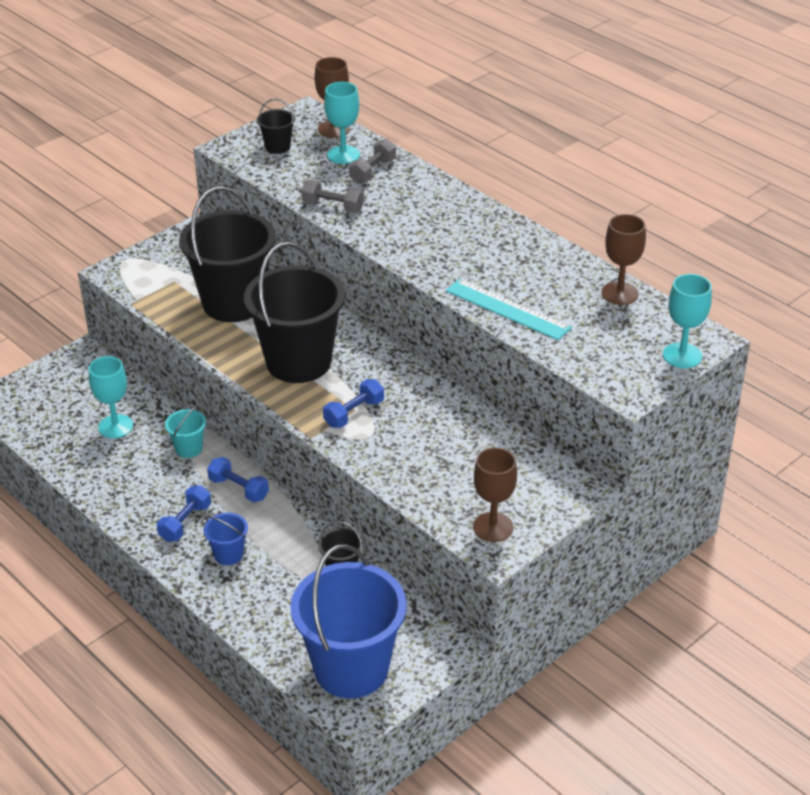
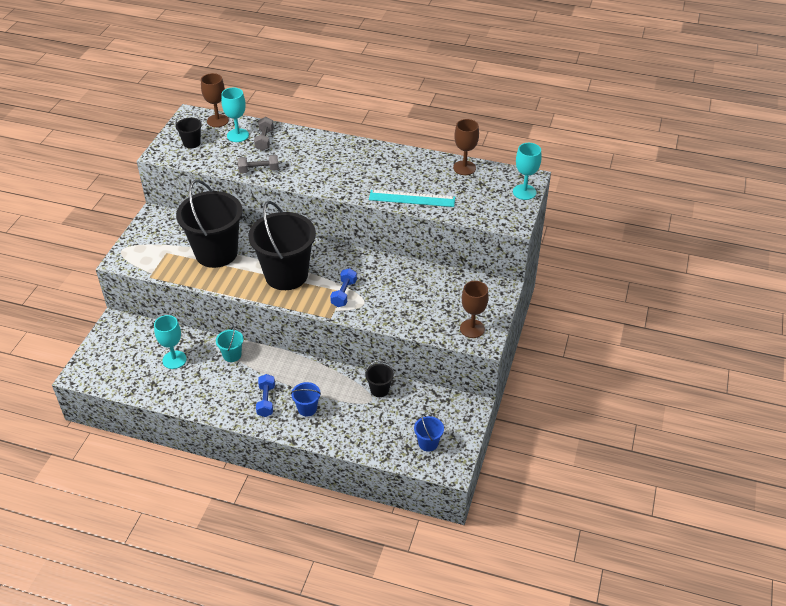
camera: 30 degrees left, 5 degrees up
(239, 489) = (282, 367): blue dumbbell -> none
(351, 669) = (428, 443): blue bucket -> blue bucket, size x0.42

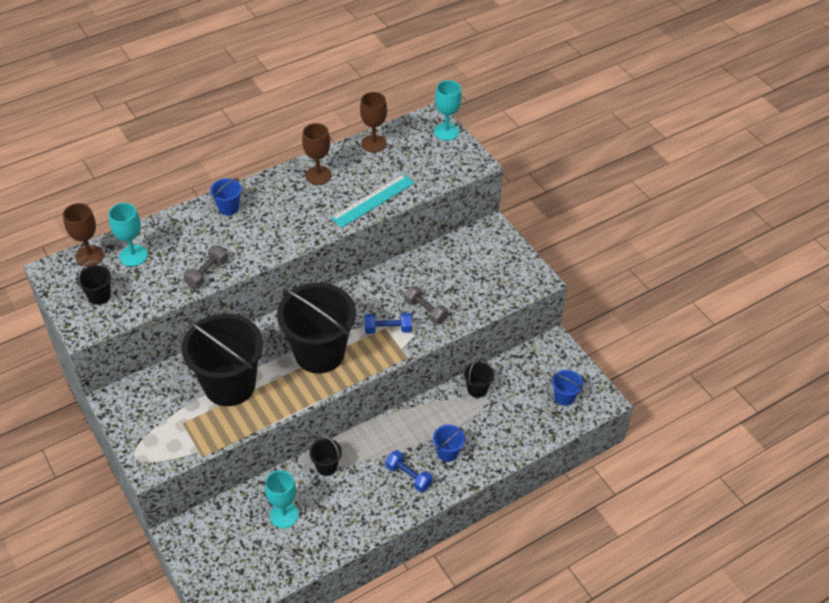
camera: 50 degrees left, 5 degrees up
(232, 355) = (326, 466): turquoise bucket -> black bucket
(264, 140) = (166, 242): grey dumbbell -> grey dumbbell (425, 311)
(323, 145) = (228, 208): none -> blue bucket
(344, 293) = (388, 329): blue dumbbell -> blue dumbbell turned 60 degrees counterclockwise
(472, 328) = (517, 277): brown goblet -> brown goblet (318, 175)

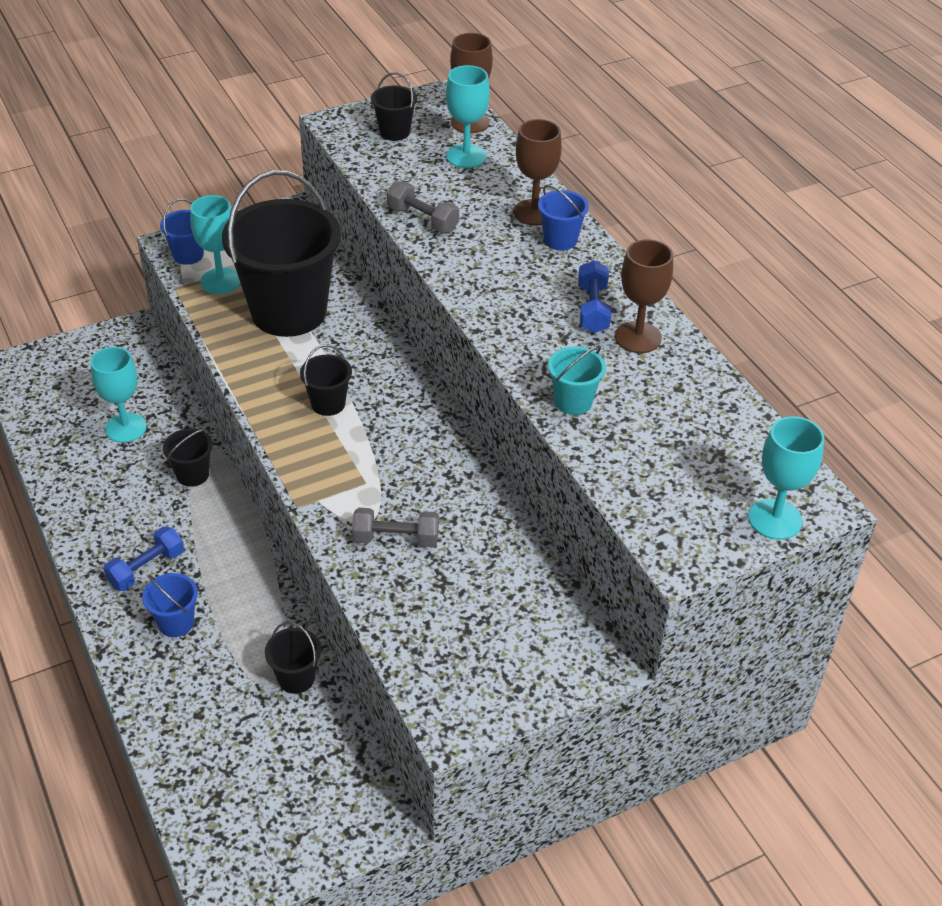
camera: 95 degrees right, 5 degrees down
(195, 429) = (220, 281): none -> turquoise goblet
(319, 353) = (328, 404): black bucket -> black bucket, size x0.42
(373, 143) = (728, 411): brown goblet -> brown goblet (534, 212)
(373, 200) = (573, 401): turquoise ruler -> turquoise bucket
(388, 329) = (362, 487): blue dumbbell -> blue dumbbell (592, 309)
(425, 311) = (396, 539): grey dumbbell -> grey dumbbell turned 45 degrees clockwise
(564, 397) = (249, 817): blue bucket -> blue bucket (188, 255)

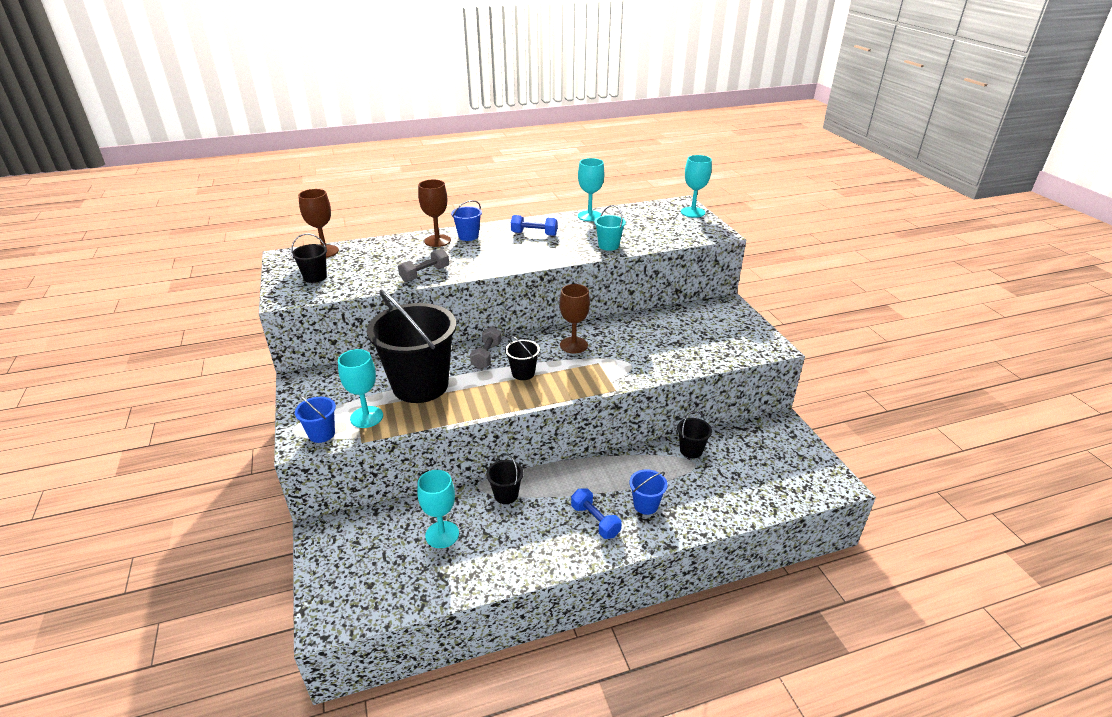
camera: 80 degrees left, 10 degrees down
(396, 539) = (645, 355): grey dumbbell -> grey dumbbell (487, 356)
(466, 156) = (364, 255): turquoise goblet -> turquoise goblet (589, 216)
(638, 337) = (561, 226): brown goblet -> brown goblet (573, 345)

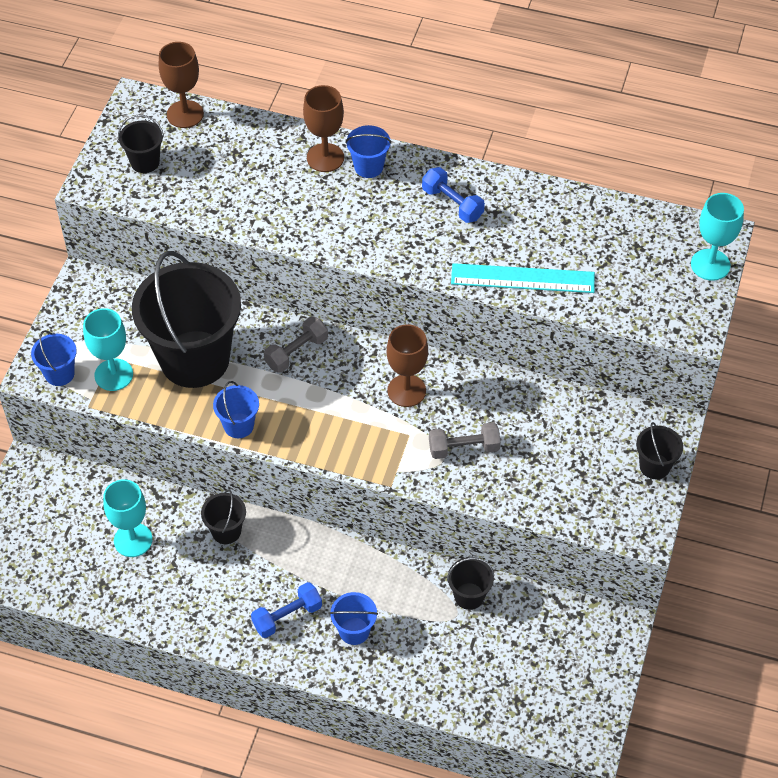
camera: 35 degrees right, 20 degrees up
(425, 274) = (263, 219): grey dumbbell -> grey dumbbell (464, 448)
(485, 404) = (238, 425): none -> blue bucket
(523, 373) = (313, 403): black bucket -> black bucket (654, 466)
(589, 216) = (559, 200): turquoise goblet -> none
(595, 521) = (287, 616): blue dumbbell -> blue dumbbell turned 60 degrees clockwise
(608, 246) = (522, 278): turquoise bucket -> turquoise ruler

